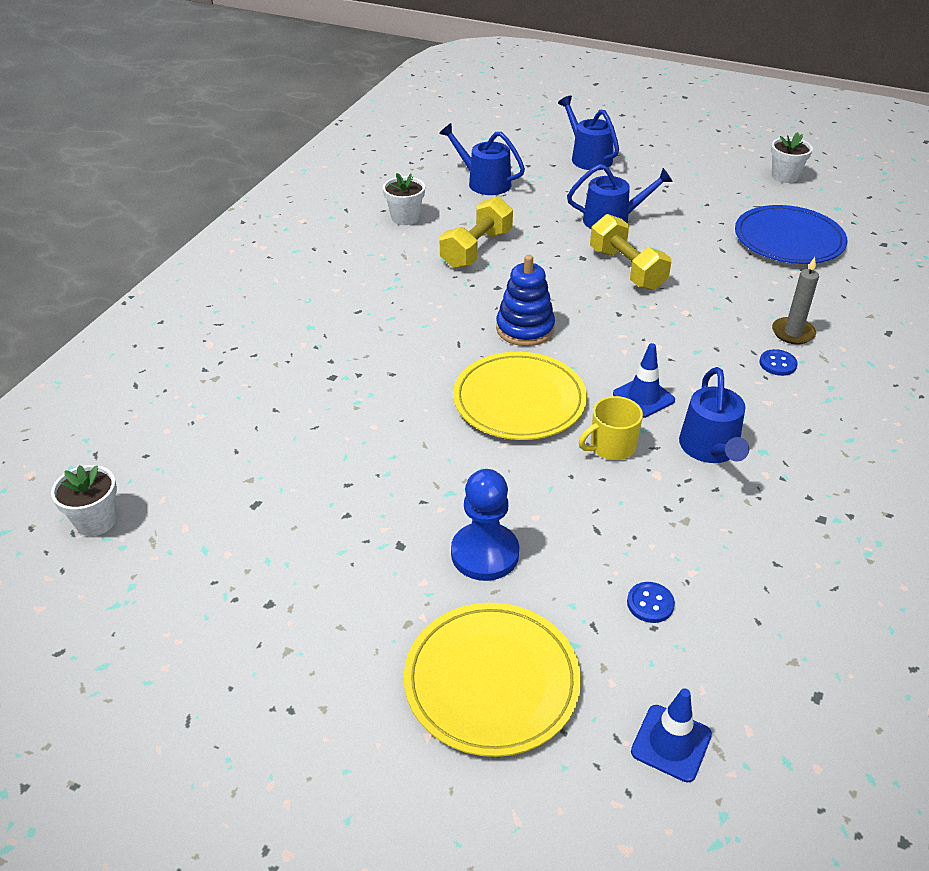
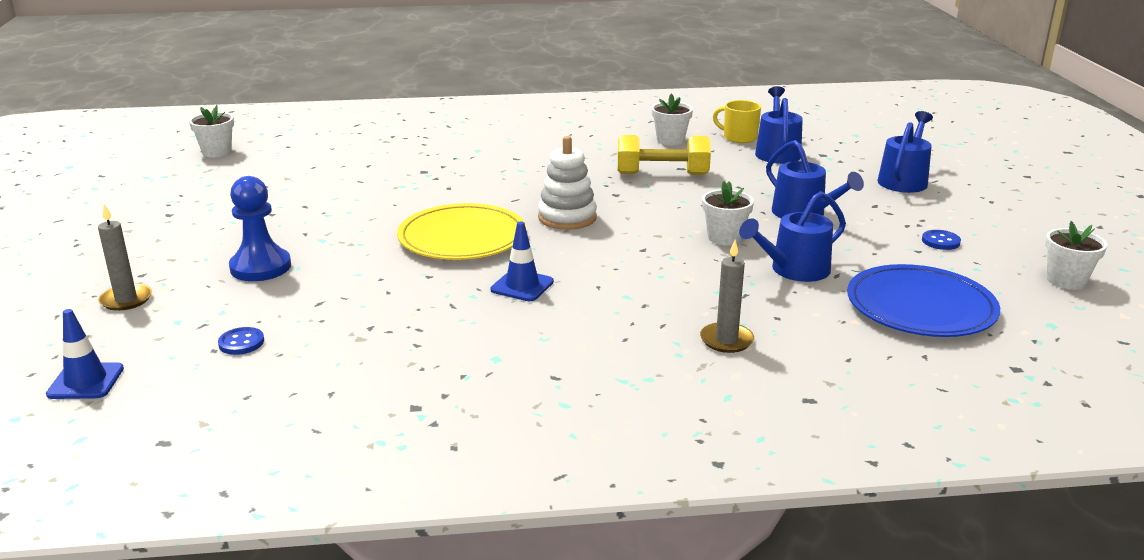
camera: 60 degrees right, 15 degrees down
(492, 681) = (126, 300): yellow plate -> grey candle
(525, 329) = (567, 217): blue stacking toy -> white stacking toy
(611, 447) = (435, 286): yellow mug -> yellow mug (739, 137)
(627, 269) = (724, 238): yellow dumbbell -> white flower pot
(710, 448) = (475, 331): blue watering can -> blue watering can (794, 270)
(777, 364) = (656, 341): blue button -> blue button (940, 241)

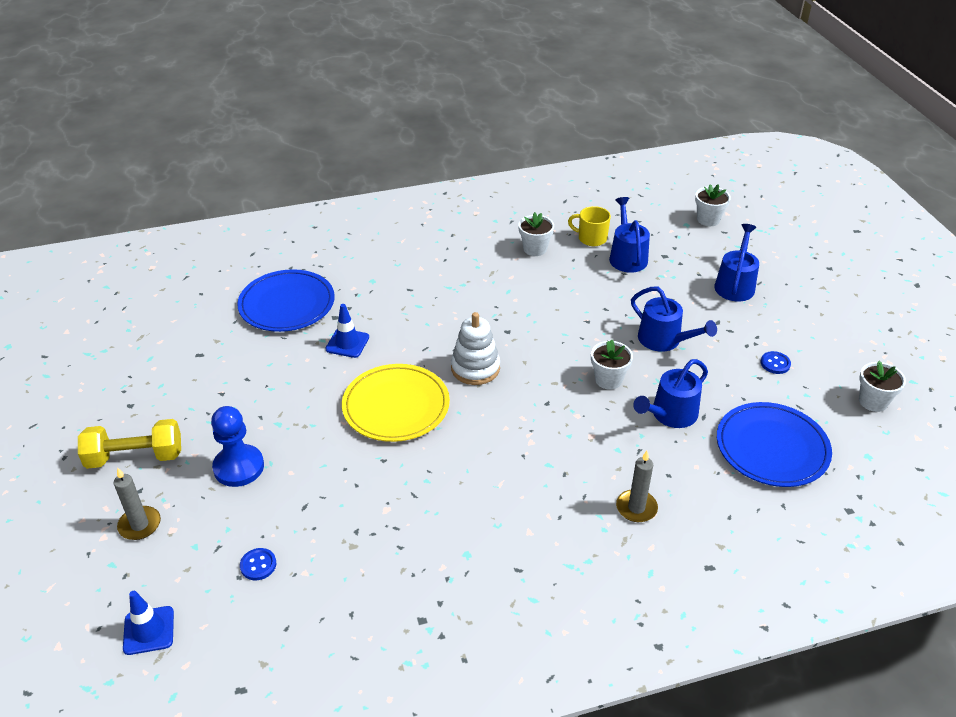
camera: 10 degrees left, 15 degrees up
(217, 152) = (138, 309): white flower pot -> white flower pot (708, 219)
(376, 159) = (287, 304): none -> blue plate
(522, 286) = (462, 463): blue traffic cone -> blue traffic cone (347, 343)
(662, 174) = (539, 298): yellow dumbbell -> yellow dumbbell (135, 457)

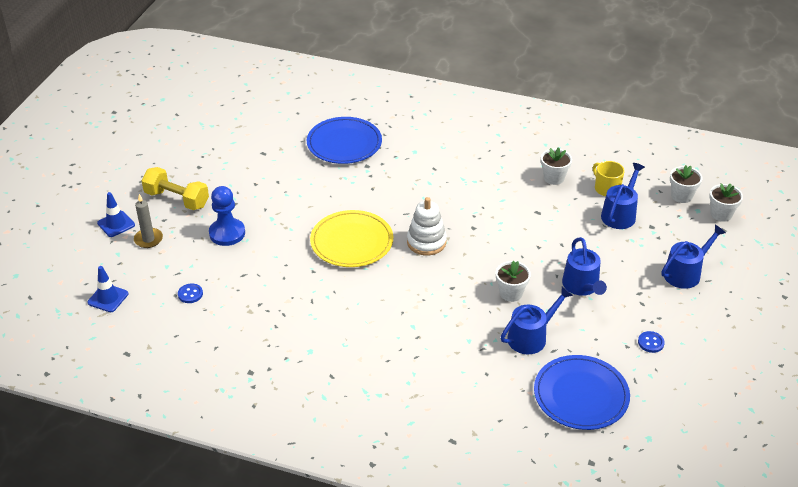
camera: 35 degrees right, 0 degrees up
(347, 343) = (359, 187): blue traffic cone -> blue traffic cone (116, 224)
(636, 508) = (442, 381): grey candle -> none
(670, 414) = (531, 337): blue watering can -> blue watering can turned 150 degrees clockwise
(873, 401) = (699, 406): white flower pot -> white flower pot (681, 196)

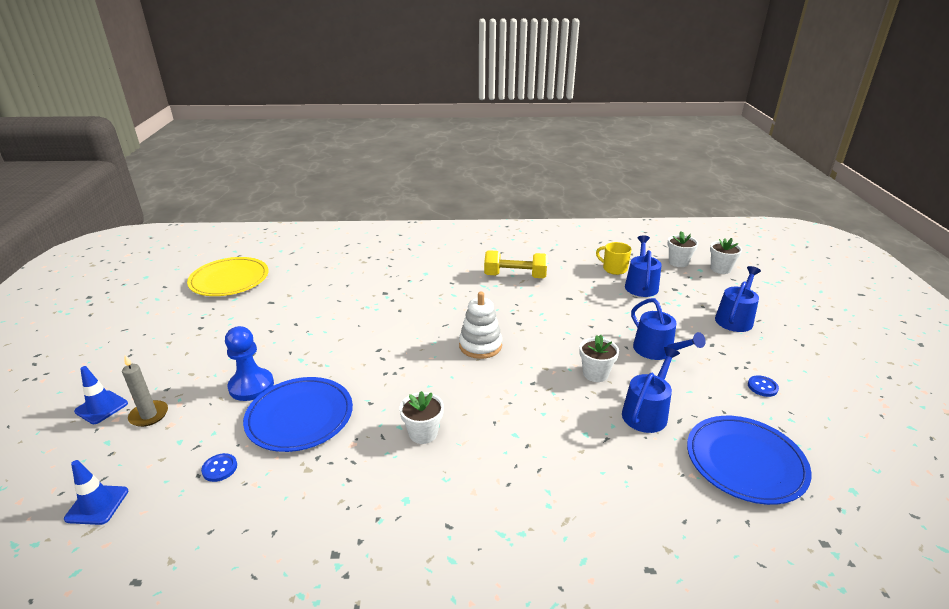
camera: 20 degrees left, 10 degrees down
(177, 199) = (179, 364): yellow dumbbell -> yellow dumbbell (515, 276)
(344, 143) = (353, 279): blue plate -> blue plate (300, 417)
(352, 242) = (401, 363): yellow plate -> yellow plate (229, 280)
(554, 178) = (564, 270): white flower pot -> white flower pot (423, 433)

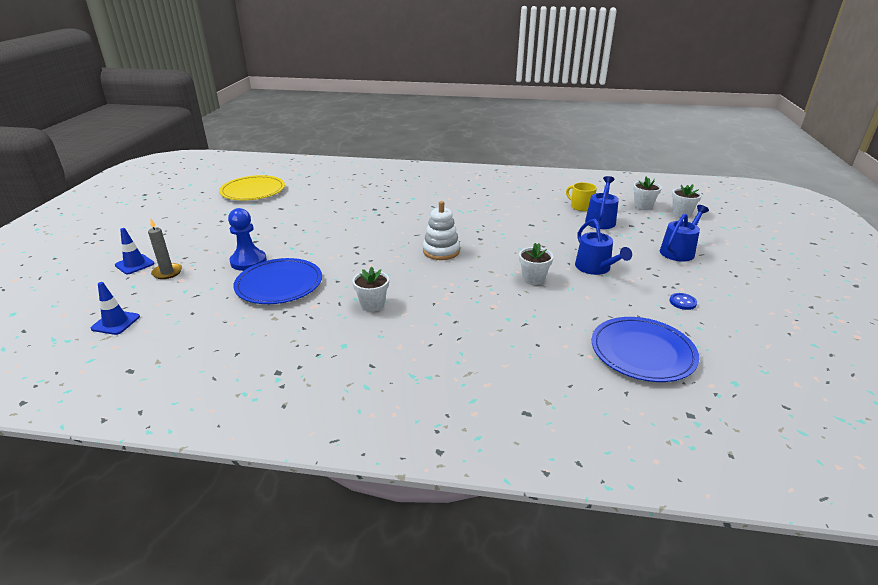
camera: 10 degrees right, 0 degrees up
(220, 468) = (209, 310): blue button -> none
(515, 276) = (489, 206): yellow dumbbell -> none
(646, 412) = (568, 310): blue watering can -> none

